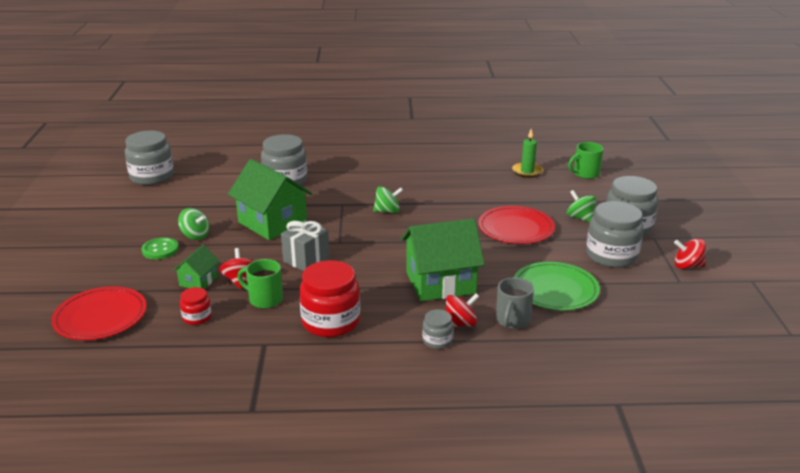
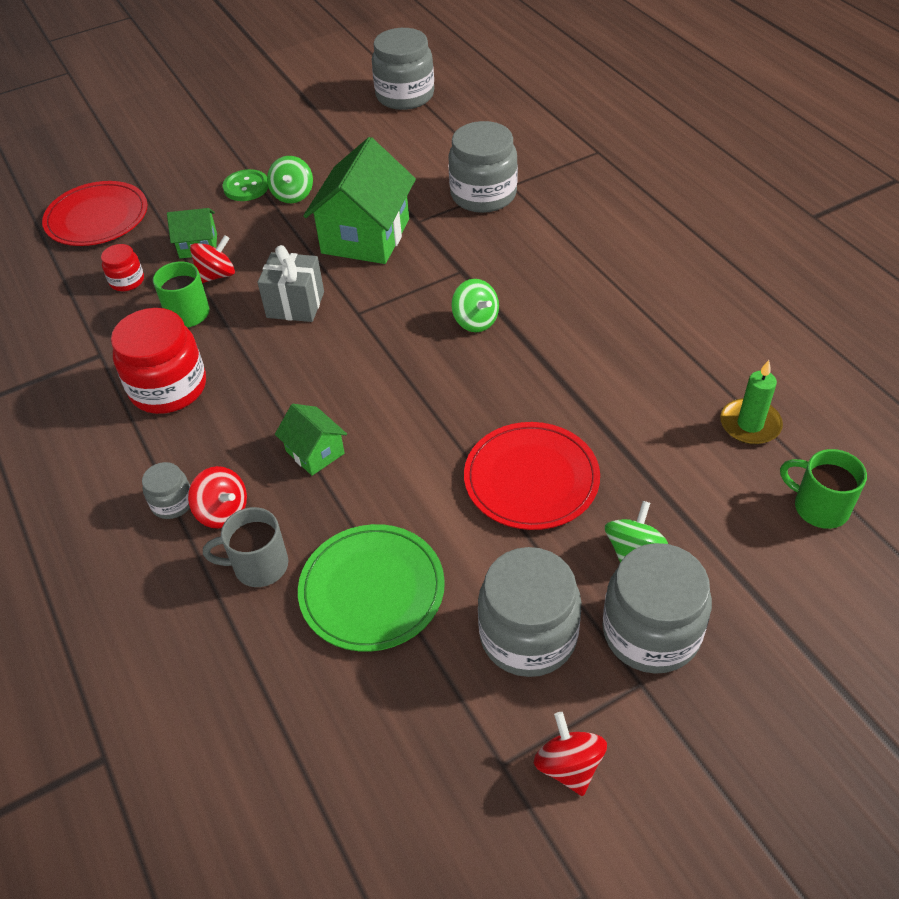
camera: 65 degrees right, 20 degrees up
(441, 283) = (315, 452): green house -> green house, size x0.50

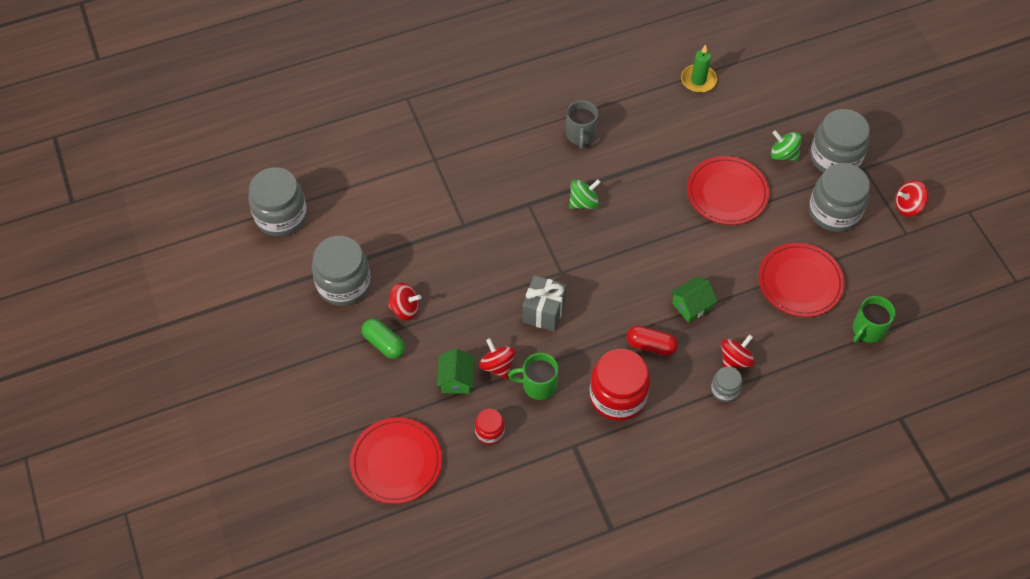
camera: 85 degrees left, 10 degrees up
(246, 187) = (384, 344): green button -> green capsule
(246, 413) = (651, 345): none -> red capsule
(259, 566) = (778, 340): grey mug -> grey mug (581, 135)
(293, 195) = (405, 309): green spinning top -> red spinning top
(365, 236) = (473, 261): green house -> none
(372, 590) = (800, 282): green plate -> red plate
(483, 195) = (441, 178): grey jar -> grey jar (344, 284)
(819, 507) = (761, 67): green mug -> green mug (868, 330)

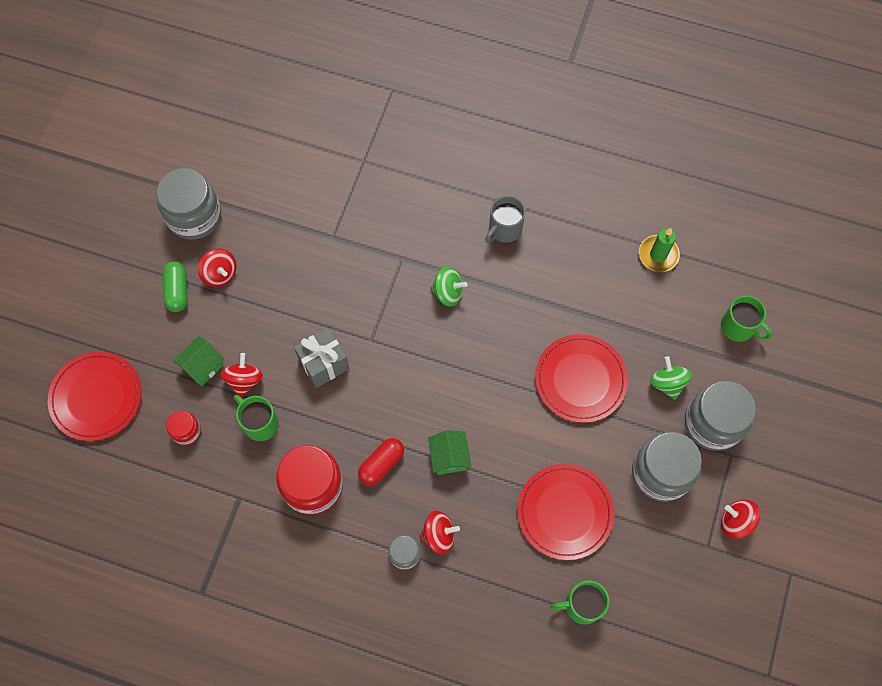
camera: 40 degrees right, 10 degrees up
(281, 216) = (201, 121): grey jar -> none
(651, 345) = (381, 464): red capsule -> red capsule turned 75 degrees clockwise
(691, 306) = (449, 457): green house -> green house turned 75 degrees clockwise
(792, 88) = (739, 327): none -> green mug

